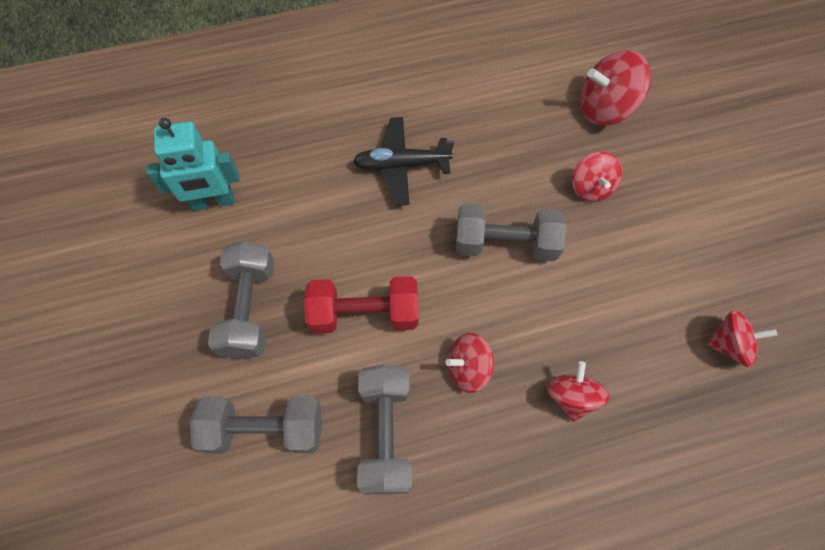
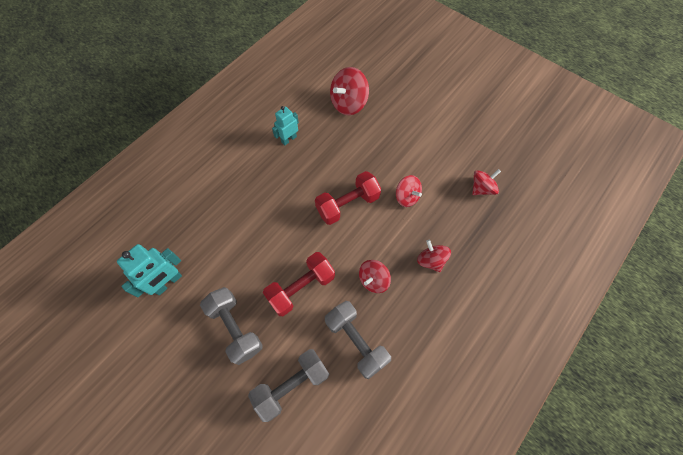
camera: 35 degrees left, 0 degrees up
(401, 166) = (264, 196): black plane -> none
(486, 111) = (289, 139): none -> turquoise robot
(505, 244) = (347, 204): grey dumbbell -> red dumbbell
(591, 187) = (370, 149): red spinning top -> red spinning top (406, 197)

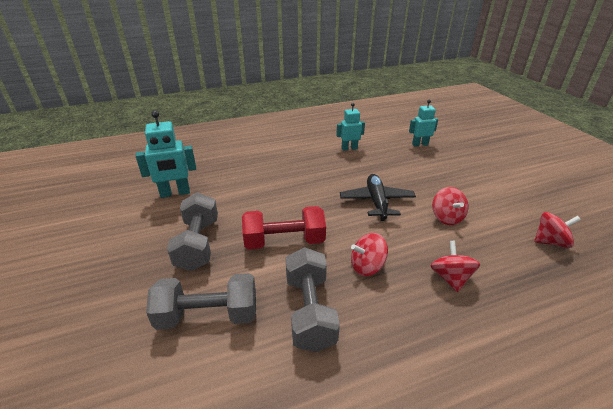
camera: 30 degrees right, 30 degrees down
(347, 204) = (376, 202): red dumbbell -> black plane
(348, 104) = (420, 144): red spinning top -> turquoise robot

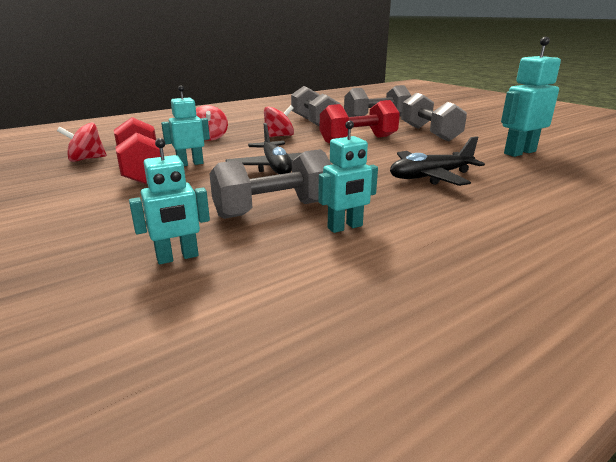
camera: 165 degrees right, 10 degrees down
(276, 175) = (430, 177): none -> black plane
(380, 162) = (274, 209): none -> grey dumbbell
(446, 218) = (190, 164): red spinning top -> turquoise robot
(481, 213) = (142, 170): none -> red dumbbell

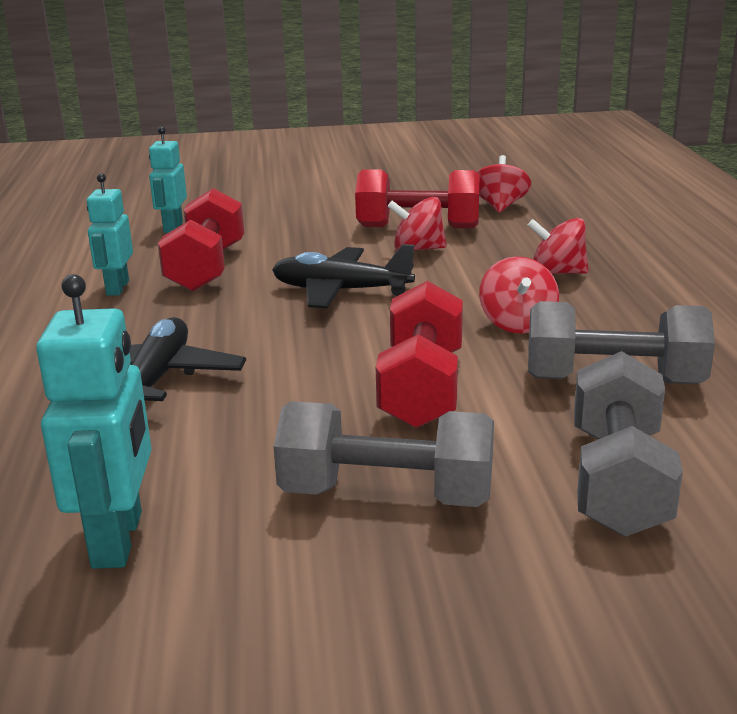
camera: 120 degrees right, 0 degrees up
(190, 164) = (417, 250): turquoise robot -> red spinning top
(274, 209) = (206, 268): grey dumbbell -> red dumbbell

